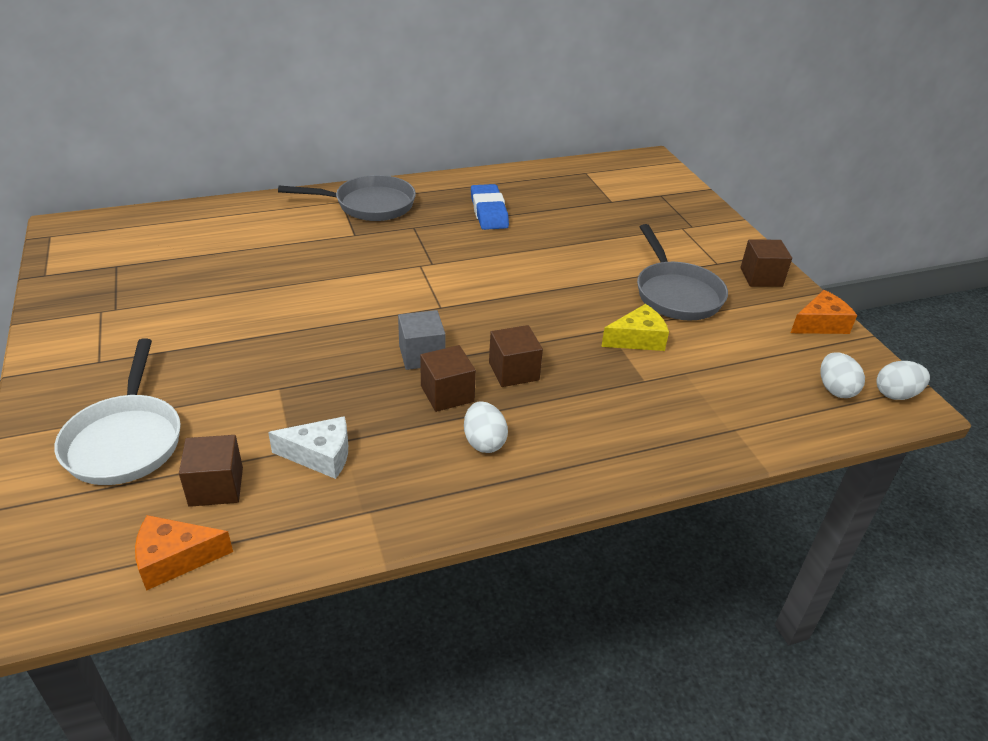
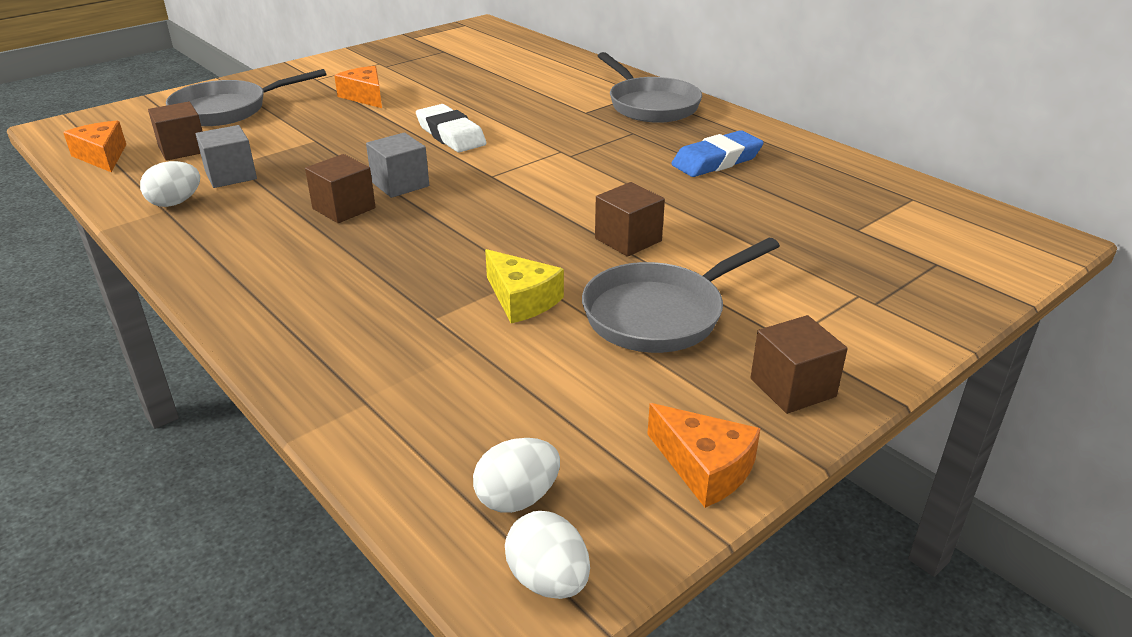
camera: 70 degrees right, 5 degrees down
(125, 440) = (227, 110): white pan -> grey pan
(192, 337) = (365, 96): none -> orange cheese
(320, 455) = (231, 175): white cheese -> grey cube
(340, 308) = (451, 135): none -> white eraser
(484, 442) = (275, 241): white egg -> white egg (175, 203)
(513, 371) = (402, 234): brown cube -> brown cube (628, 240)

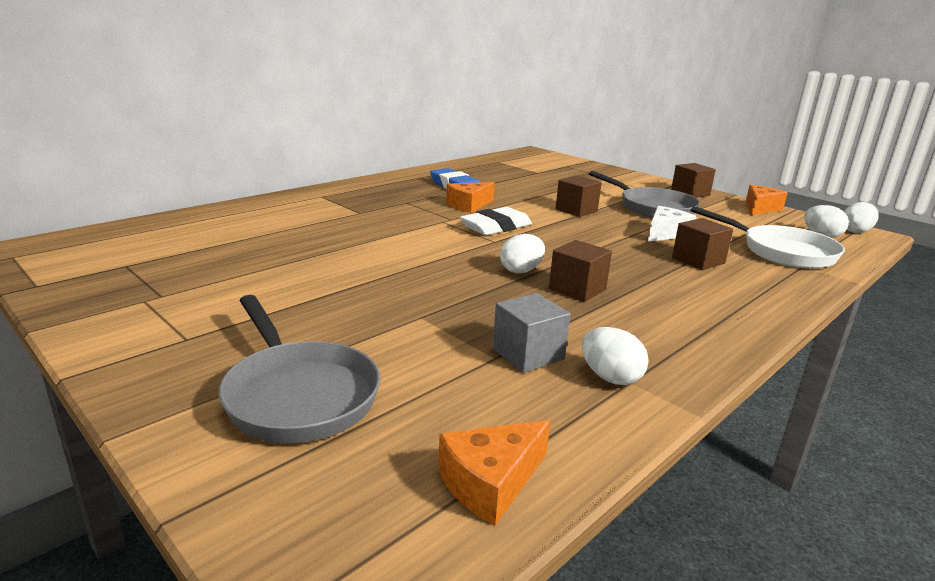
camera: 95 degrees left, 10 degrees down
(183, 149) = (454, 405): brown cube -> brown cube (698, 260)
(365, 96) = (281, 300): orange cheese -> orange cheese (469, 205)
(400, 184) = (521, 270): grey cube -> white egg
(430, 401) = (781, 252): none -> white pan
(451, 135) = (408, 255): white eraser -> white eraser (496, 227)
(522, 300) = (665, 233): yellow cheese -> white cheese
(650, 105) = (350, 195): grey pan -> none

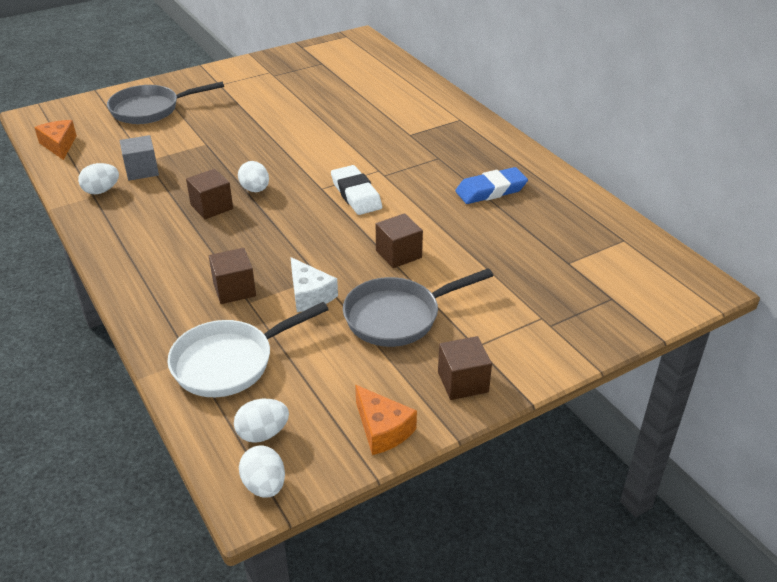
camera: 105 degrees right, 15 degrees up
(469, 205) = (424, 189): orange cheese -> none

